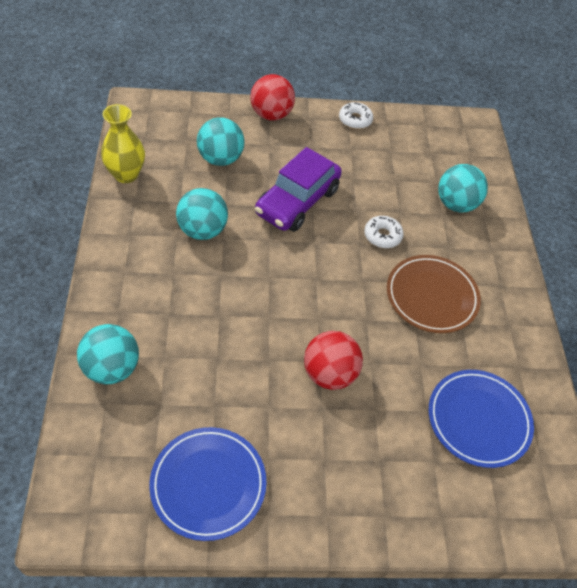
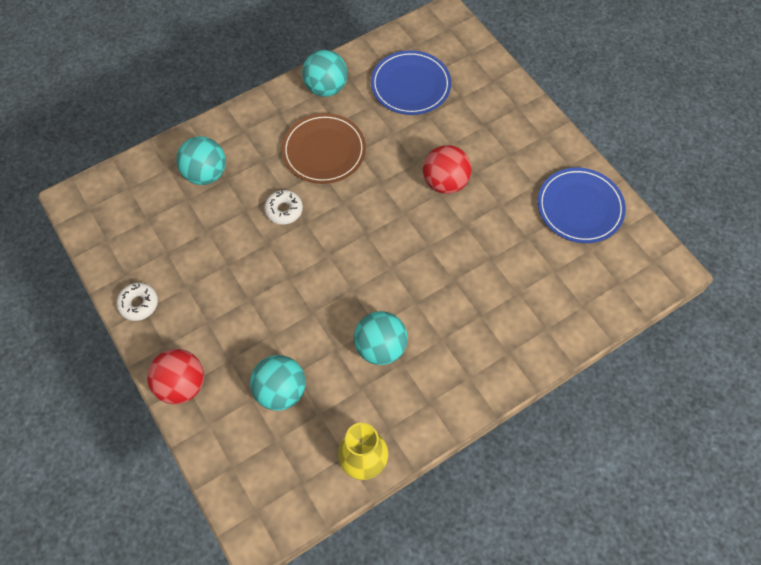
camera: 115 degrees left, 10 degrees up
(111, 368) = (555, 321): turquoise ball -> turquoise ball (326, 88)
(297, 202) = (290, 293): purple car -> none

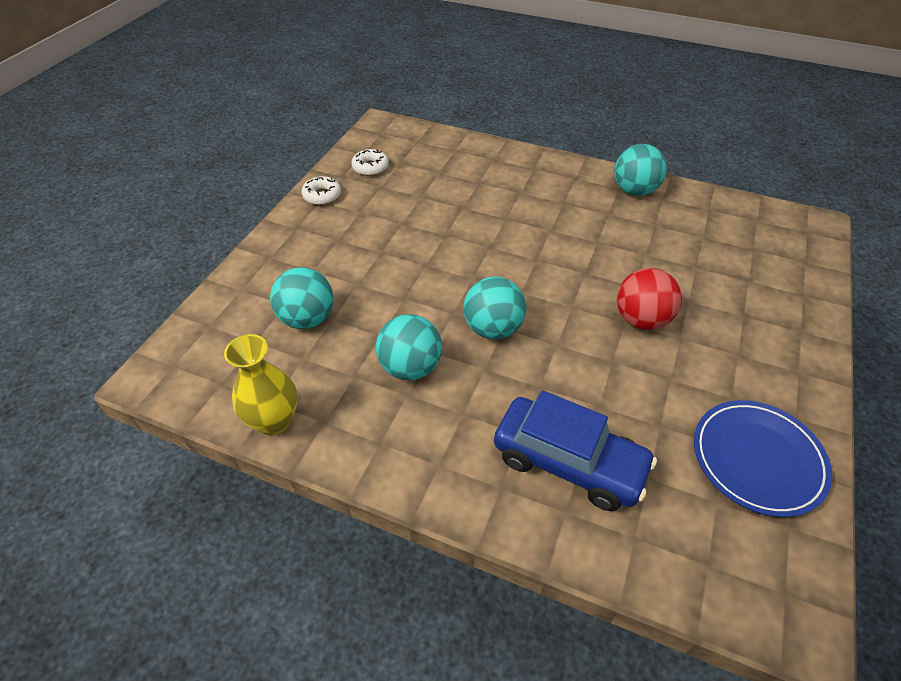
camera: 55 degrees right, 15 degrees down
(182, 384) = (268, 255): red ball -> none
(206, 174) = (472, 170): turquoise ball -> turquoise ball (493, 328)
(284, 210) = (487, 228): white donut -> white donut (370, 167)
(324, 151) = (572, 221): brown plate -> none
(410, 85) = (711, 239): blue plate -> none
(516, 304) = (569, 462): none -> blue car

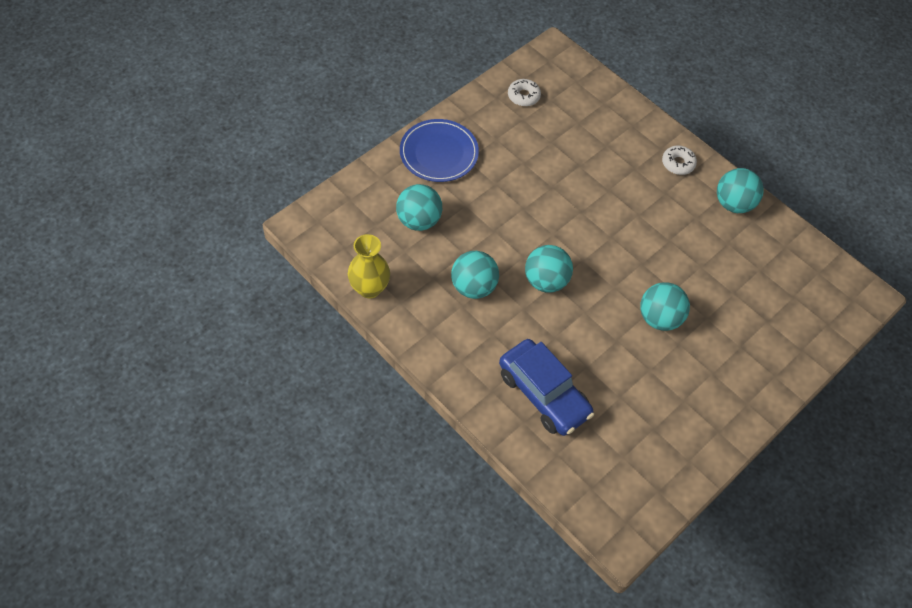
camera: 20 degrees right, 10 degrees up
(322, 196) = (472, 111): white donut -> white donut (678, 163)
(641, 319) = (659, 318): red ball -> turquoise ball
(757, 459) = (670, 445): blue plate -> blue plate (439, 153)

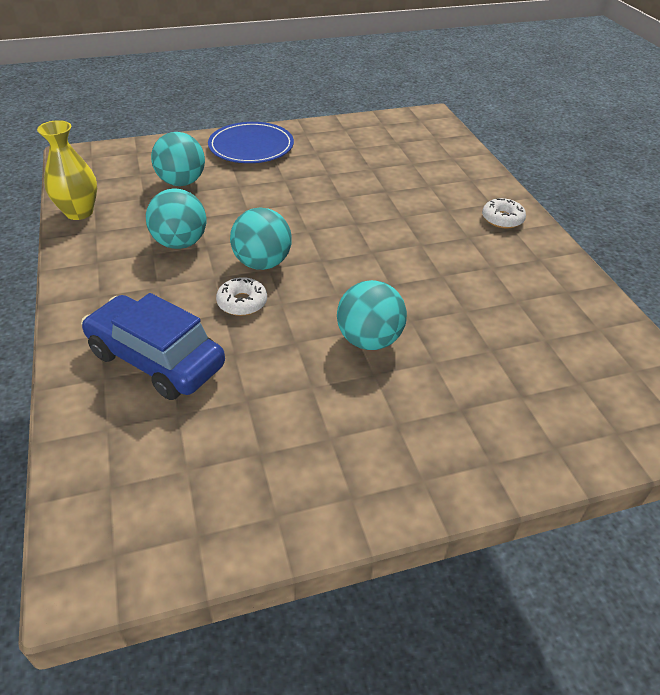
camera: 30 degrees right, 15 degrees down
(523, 96) = (372, 134): white donut -> white donut (242, 302)
(543, 394) = (156, 359): blue car -> blue car turned 135 degrees clockwise
(733, 204) = (550, 269): turquoise ball -> none

